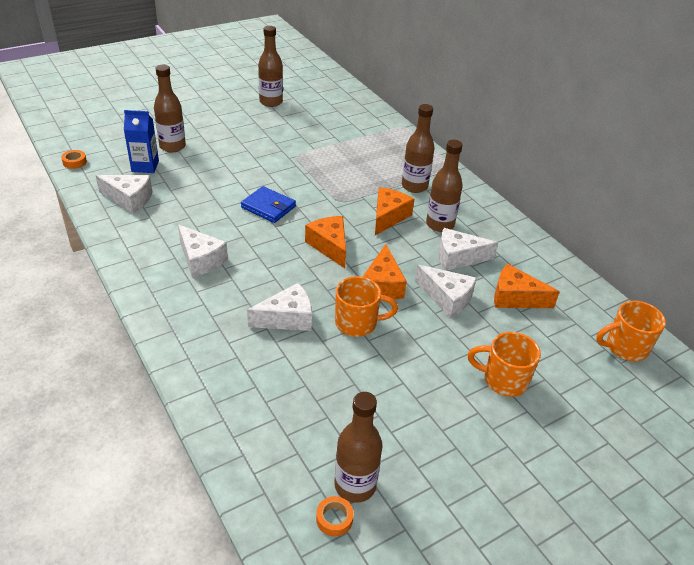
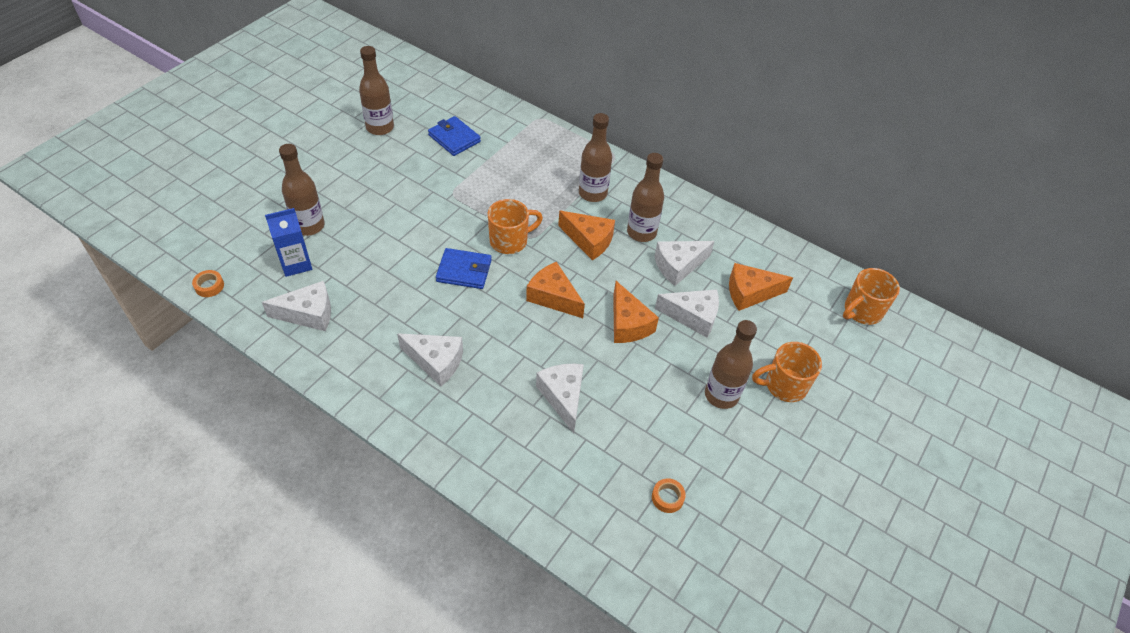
camera: 25 degrees left, 10 degrees up
(287, 318) = (563, 397): white cheese -> white cheese turned 60 degrees counterclockwise
(324, 122) = (454, 138): none -> blue wallet
(334, 519) = (723, 583): orange tape -> orange tape (667, 497)
(355, 485) = (721, 543): brown bottle -> brown bottle (721, 395)
(357, 323) = (630, 376): orange mug -> orange mug (510, 241)
(388, 217) = (589, 240): orange cheese -> orange cheese turned 120 degrees clockwise

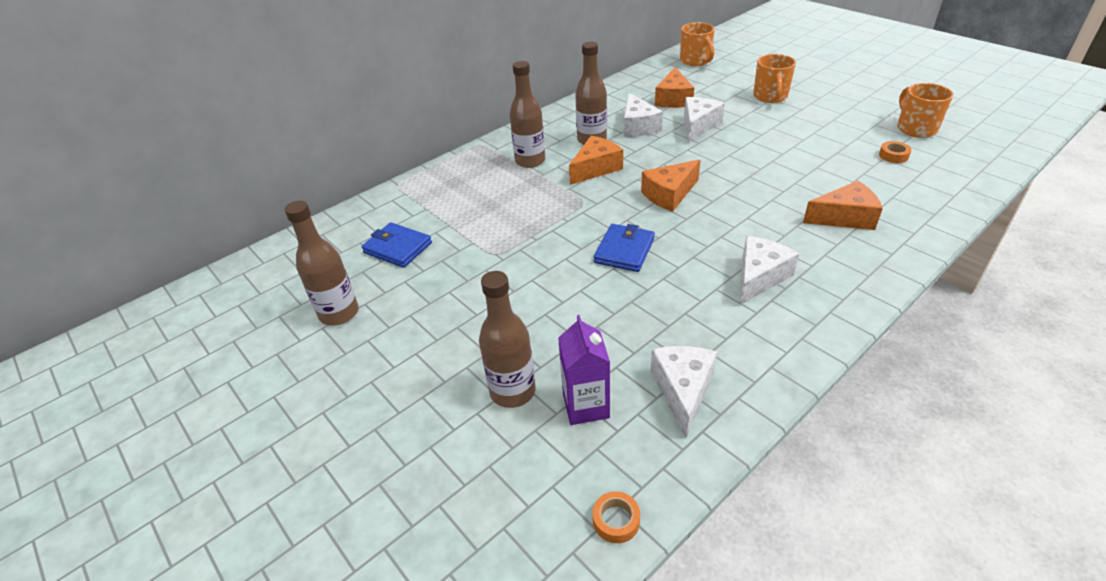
camera: 70 degrees left, 10 degrees down
(296, 264) = (586, 406): blue carton -> purple carton
(454, 138) = (398, 248): blue wallet -> blue wallet turned 60 degrees clockwise
(510, 241) = (584, 216): orange mug -> orange mug (915, 128)
(563, 397) = (796, 198): white cheese -> none
(628, 324) = (706, 157): orange cheese -> orange cheese (844, 217)
(721, 395) = (783, 122): brown bottle -> none

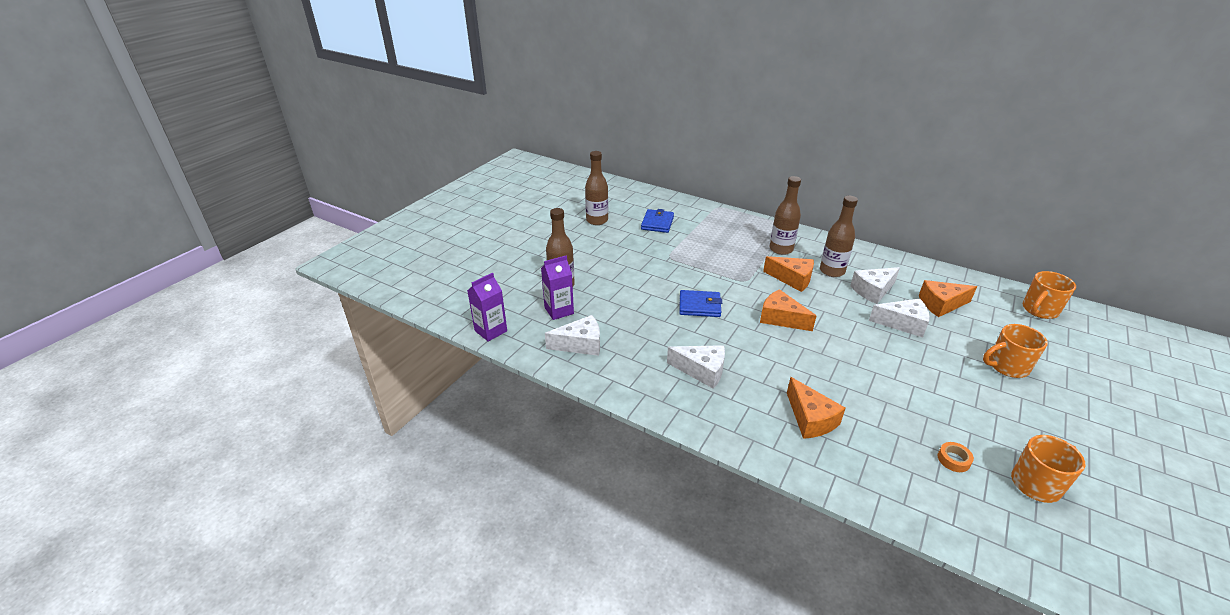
camera: 70 degrees right, 5 degrees down
(616, 520) = (491, 331): orange tape -> purple carton

